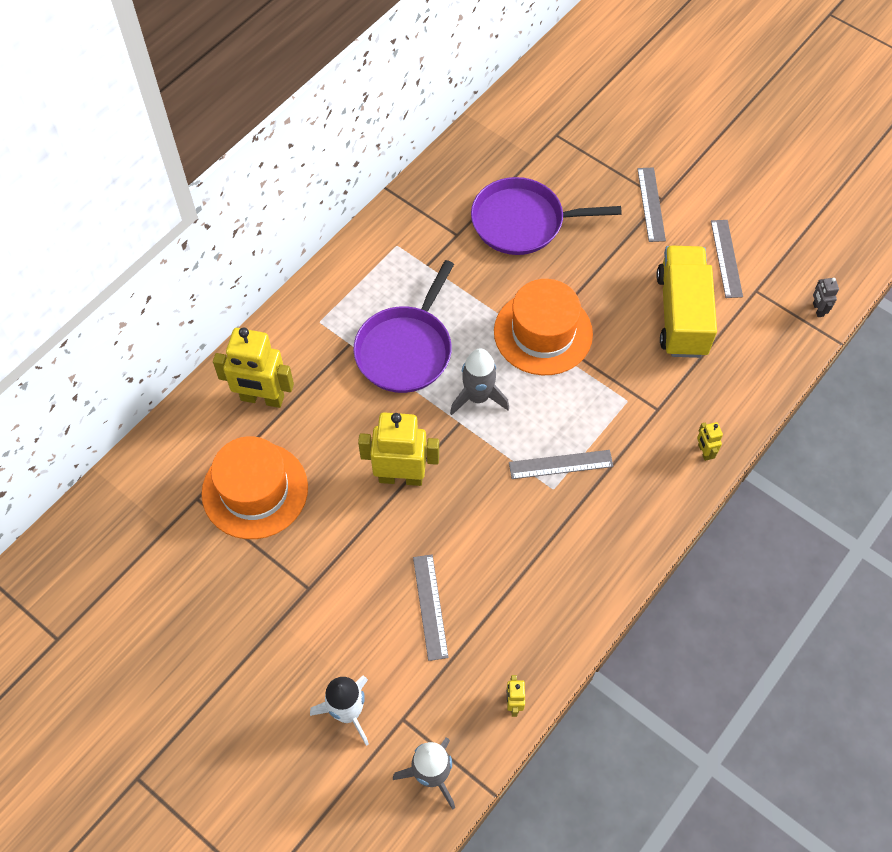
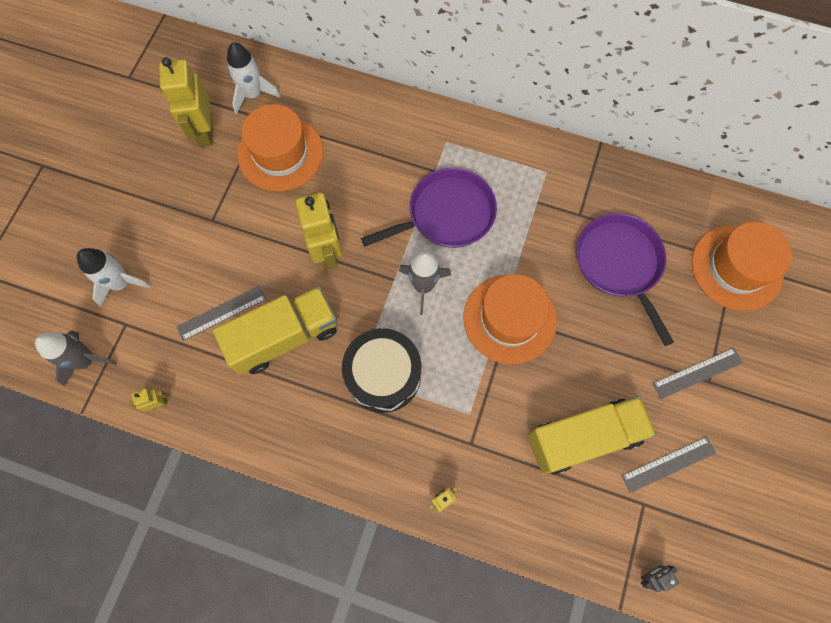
camera: 70 degrees right, 10 degrees up
(159, 498) = (253, 94): none -> white rocket
(262, 398) = (360, 128): yellow robot -> yellow robot (204, 131)
(406, 349) = (446, 214): purple pan -> purple pan turned 150 degrees clockwise
(483, 548) = (284, 337): none -> yellow truck
(561, 464) = (383, 375): grey ruler -> black drum
(562, 135) = (736, 268): none -> orange hat

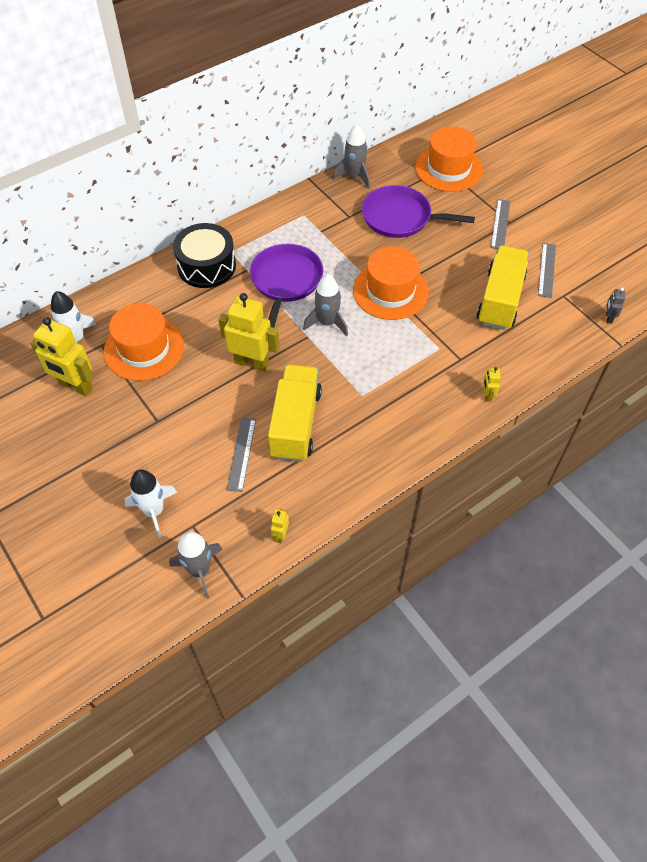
camera: 55 degrees left, 15 degrees down
(383, 375) = (373, 380): black drum -> black drum (206, 266)
(641, 183) = (354, 176): none -> grey rocket

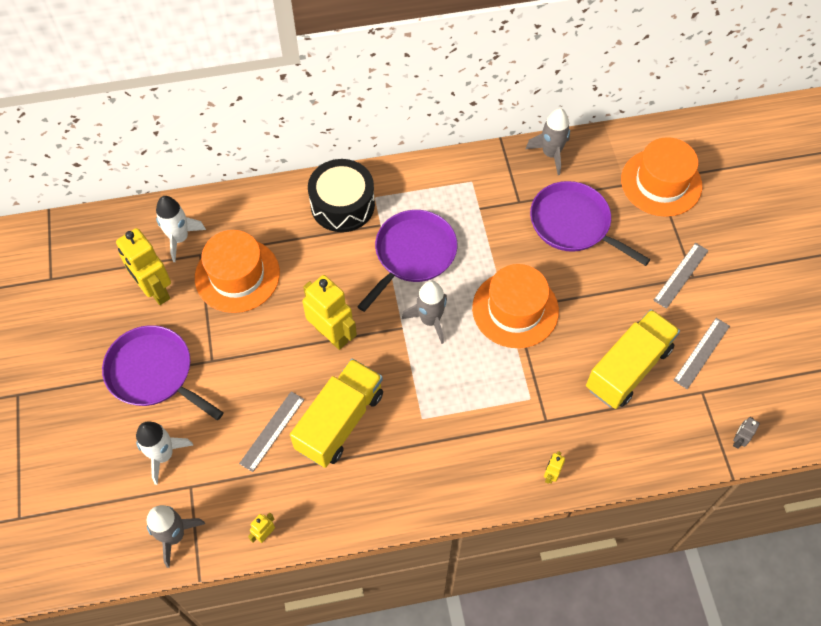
camera: 25 degrees right, 5 degrees up
(109, 450) = (154, 373): none -> purple pan

